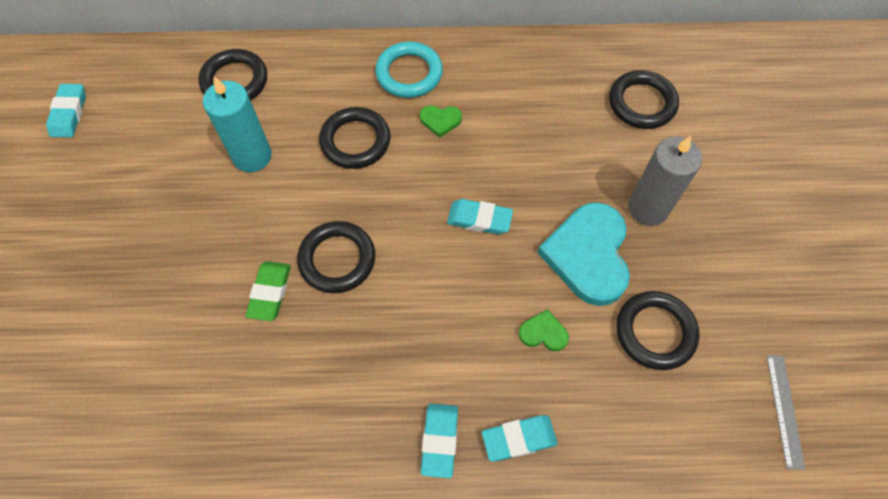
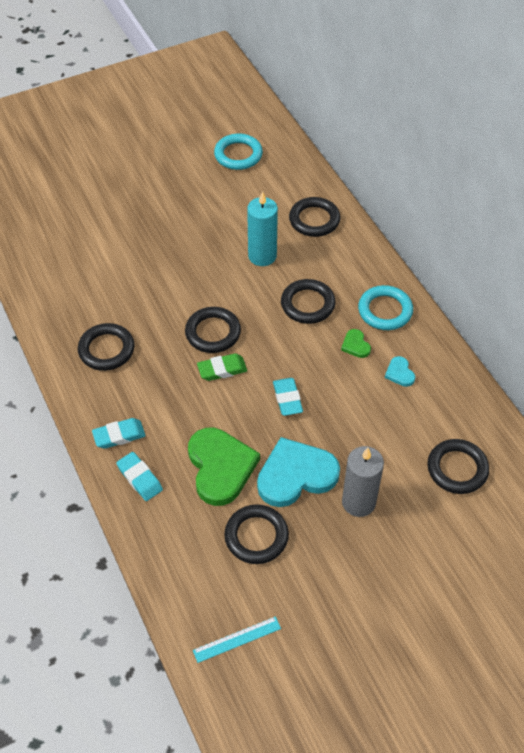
camera: 65 degrees right, 10 degrees down
(69, 113) = (238, 155): turquoise eraser -> turquoise ring
(270, 292) = (172, 309): green eraser -> green eraser (222, 369)
(288, 404) = (106, 349): none -> black ring
(499, 97) = (399, 373): none -> turquoise heart
(543, 333) = (220, 467): green heart -> green heart, size x2.28
(784, 410) = (237, 639): grey ruler -> turquoise ruler

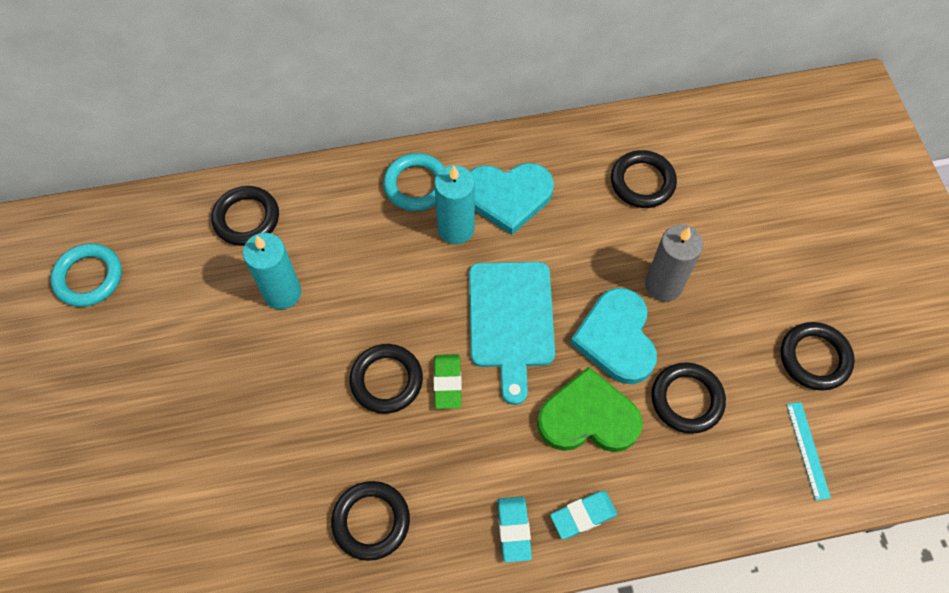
camera: 75 degrees left, 10 degrees up
(287, 399) = (511, 320): turquoise eraser -> turquoise cutting board
(307, 304) = (379, 262): black ring -> black ring (814, 358)
(355, 345) = (456, 228): green heart -> turquoise candle
(399, 373) = (508, 197): turquoise heart -> turquoise heart, size x2.28

